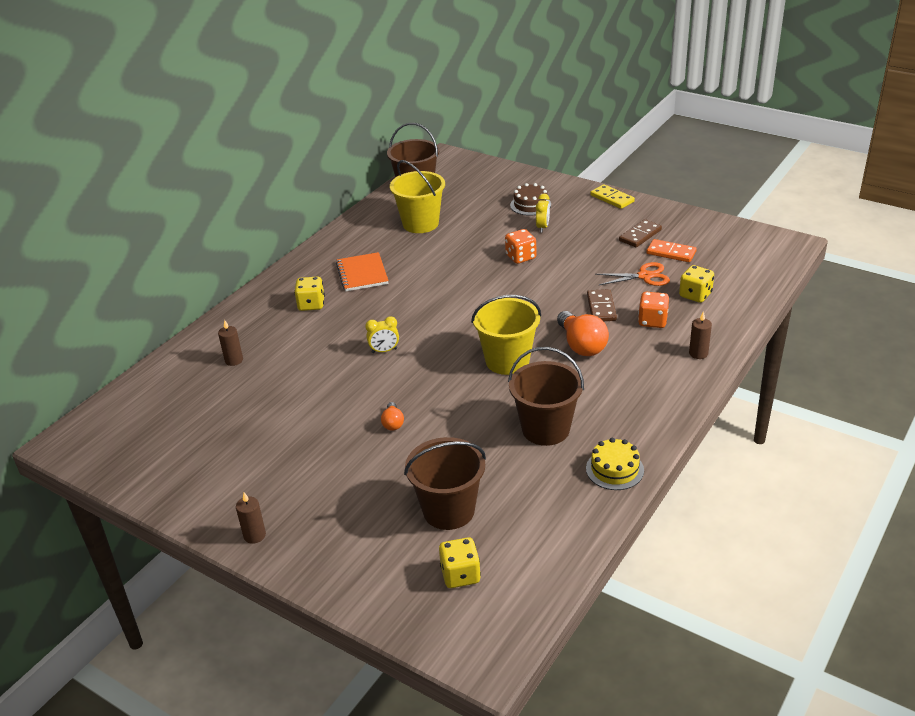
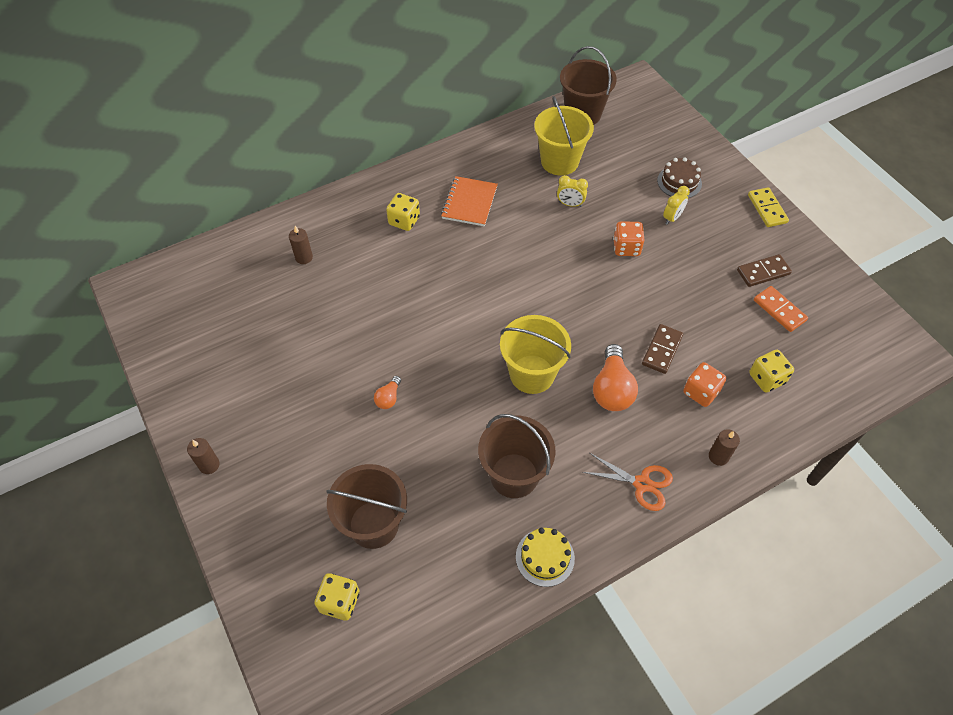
camera: 25 degrees right, 20 degrees up
(384, 351) = (432, 307): yellow clock -> yellow clock (570, 204)
(644, 276) = (731, 329): orange scissors -> orange scissors (642, 484)

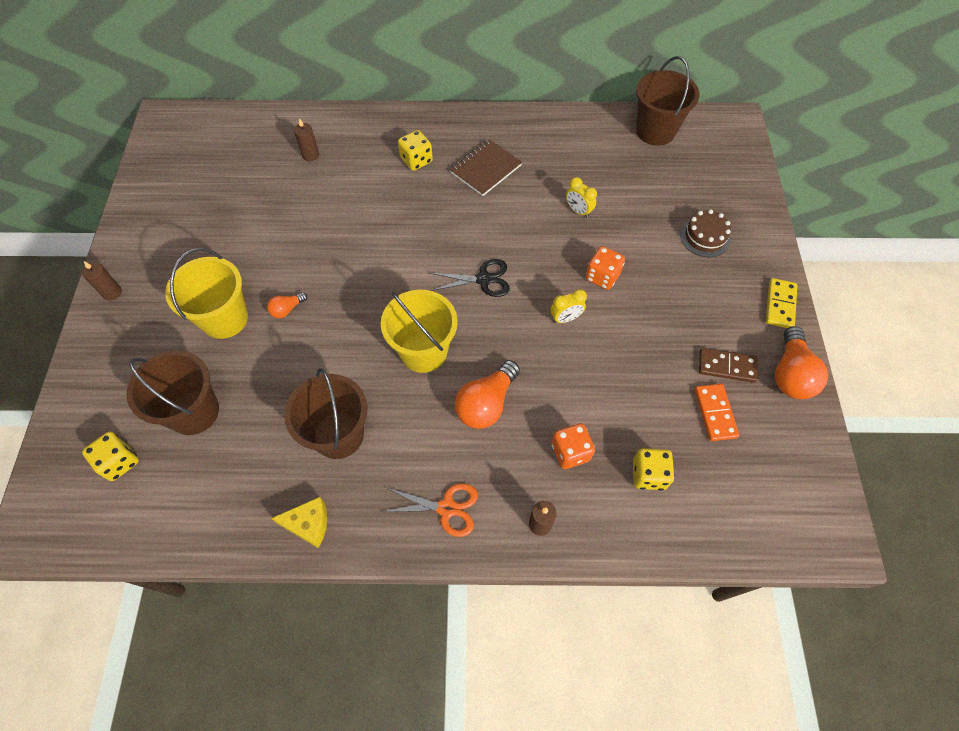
camera: 30 degrees right, 5 degrees up
(469, 203) = (486, 169): orange notebook -> brown notebook
(536, 293) = (483, 279): none -> black scissors
(545, 557) = (308, 524): yellow cake -> yellow cheese
(559, 161) = (598, 167): yellow bucket -> yellow bucket (224, 318)
(642, 484) = (446, 508): orange scissors -> orange scissors turned 45 degrees counterclockwise
(662, 350) = (562, 391): brown domino -> none
(672, 218) = (670, 268): yellow clock -> yellow clock (565, 318)
(809, 256) = (790, 374): none -> orange light bulb

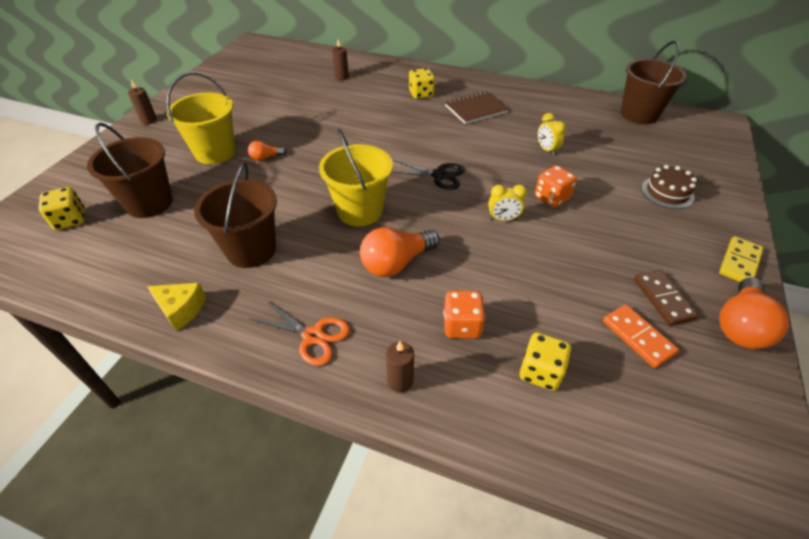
camera: 20 degrees right, 15 degrees down
(715, 413) = (638, 337): orange domino -> orange domino turned 45 degrees counterclockwise
(726, 366) = (663, 299): brown domino -> brown domino turned 45 degrees clockwise

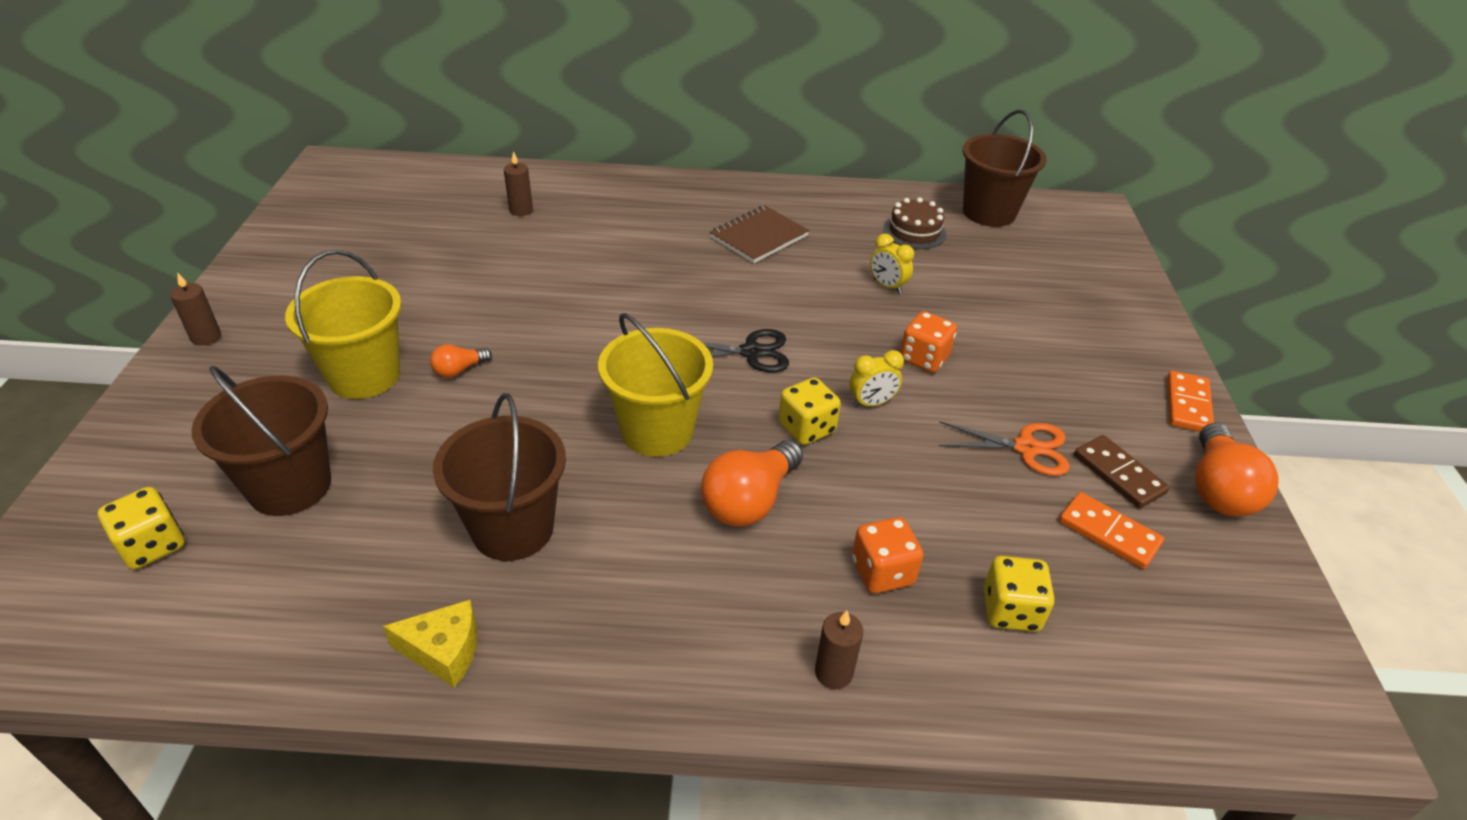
camera: 20 degrees left, 5 degrees down
(313, 336) = (677, 640): orange scissors -> orange scissors (1026, 448)
(421, 94) = (664, 223): yellow dice -> yellow dice (807, 428)
(667, 192) = (1068, 323): brown cake -> brown cake (914, 231)
(739, 262) = (1187, 405): yellow domino -> orange domino

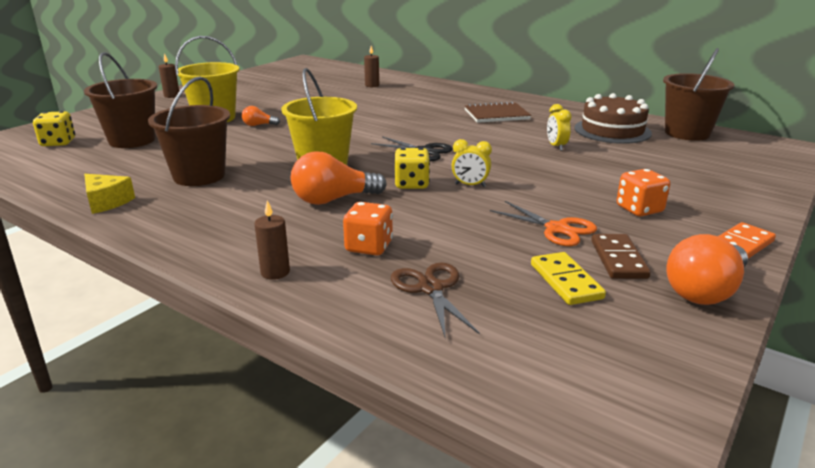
camera: 35 degrees right, 15 degrees down
(914, 231) = (612, 130): brown cake -> brown cake, size x1.54
(924, 358) = (537, 177): orange dice -> orange dice (639, 209)
(1010, 610) = (431, 288): yellow dice -> brown scissors
(1109, 533) = (566, 281): orange domino -> yellow domino

